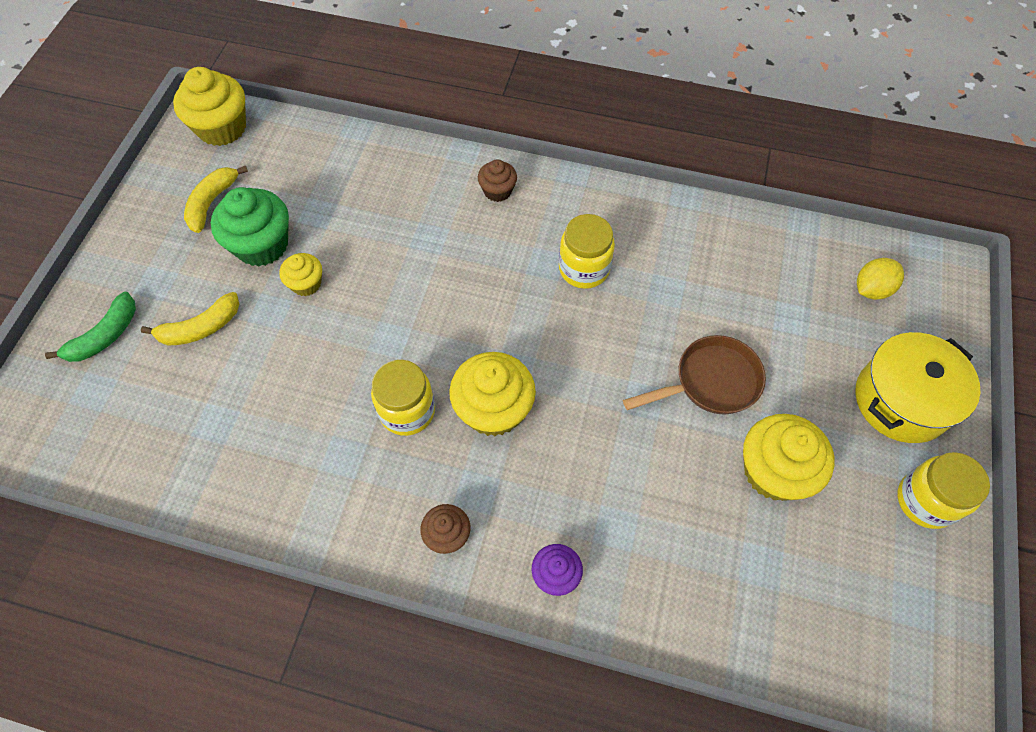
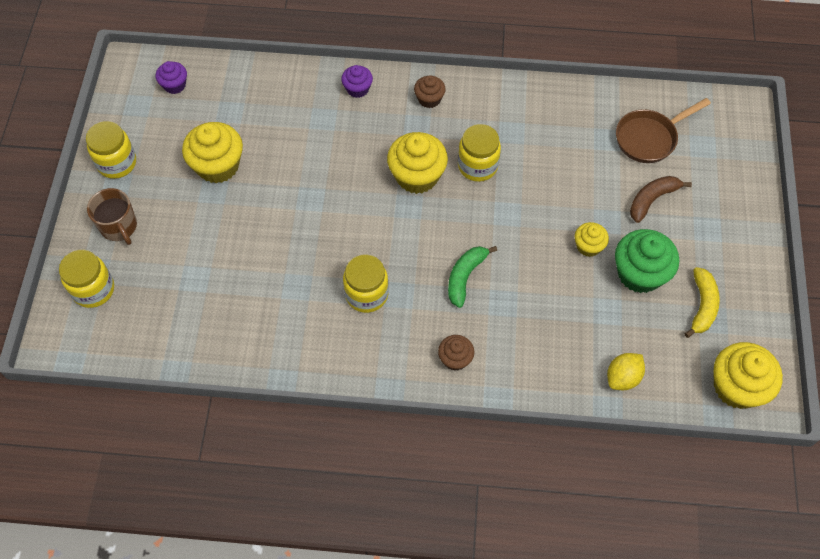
camera: 170 degrees right, 0 degrees up
(105, 336) = (719, 183): green banana -> green banana (465, 277)
(201, 328) = (652, 199): yellow banana -> brown banana
(710, 382) = (261, 218): brown pan -> brown pan (649, 138)
(857, 637) = (174, 85): none -> purple cupcake
(871, 289) = (125, 314): yellow lemon -> yellow lemon (622, 377)
(901, 400) = (119, 227): yellow pot -> brown mug
(917, 323) = (93, 289): none -> yellow jar

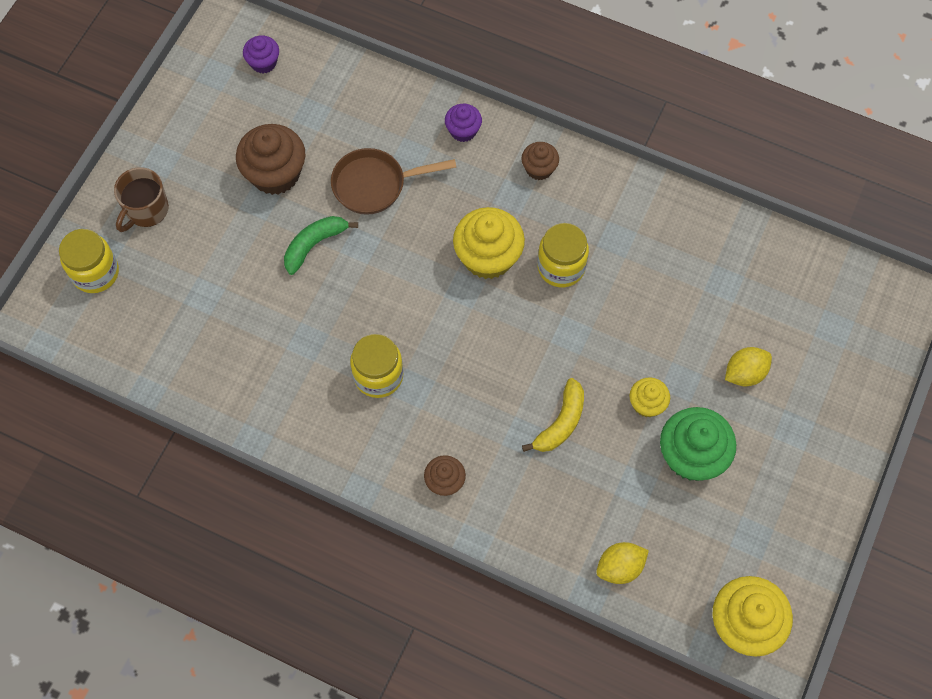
camera: 20 degrees right, 5 degrees up
(117, 163) = (169, 135): yellow jar -> none
(119, 227) = (146, 210): brown mug -> brown mug turned 45 degrees clockwise
(218, 166) = (275, 173): yellow cupcake -> brown cupcake
(465, 277) = (493, 392): green banana -> green banana (314, 245)
(649, 138) = (775, 298): brown pan -> brown pan (375, 185)
(652, 199) = (744, 373): brown banana -> yellow lemon
(702, 306) = (746, 517): yellow banana -> yellow banana (561, 422)

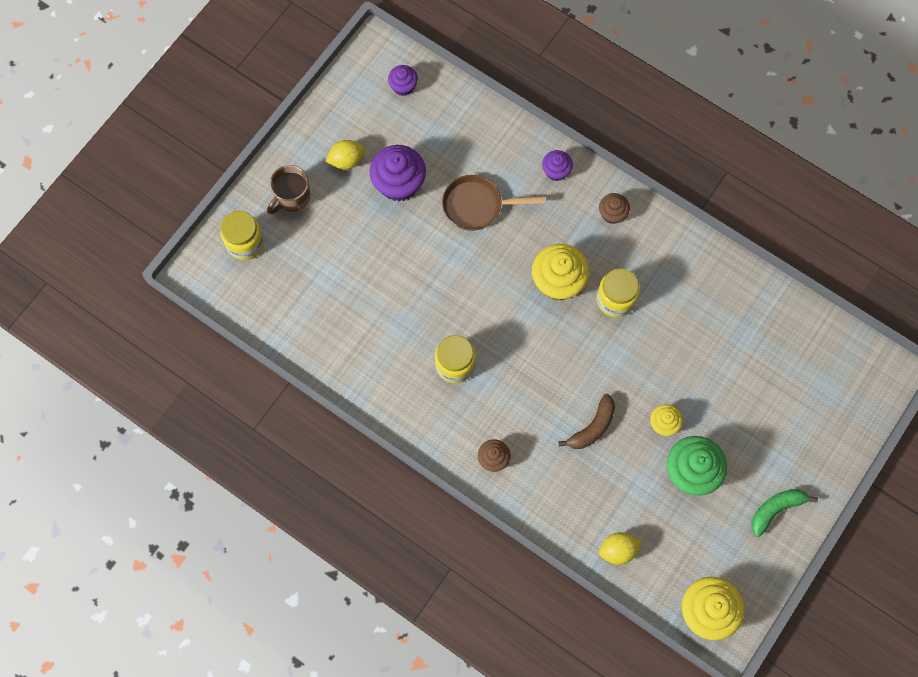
camera: 10 degrees right, 5 degrees up
(275, 173) = (399, 183): brown cupcake -> purple cupcake
(314, 245) = (421, 248): green banana -> green banana (776, 509)
(561, 422) = (592, 427): yellow banana -> brown banana
(744, 373) = (746, 412): yellow lemon -> yellow lemon (346, 160)

